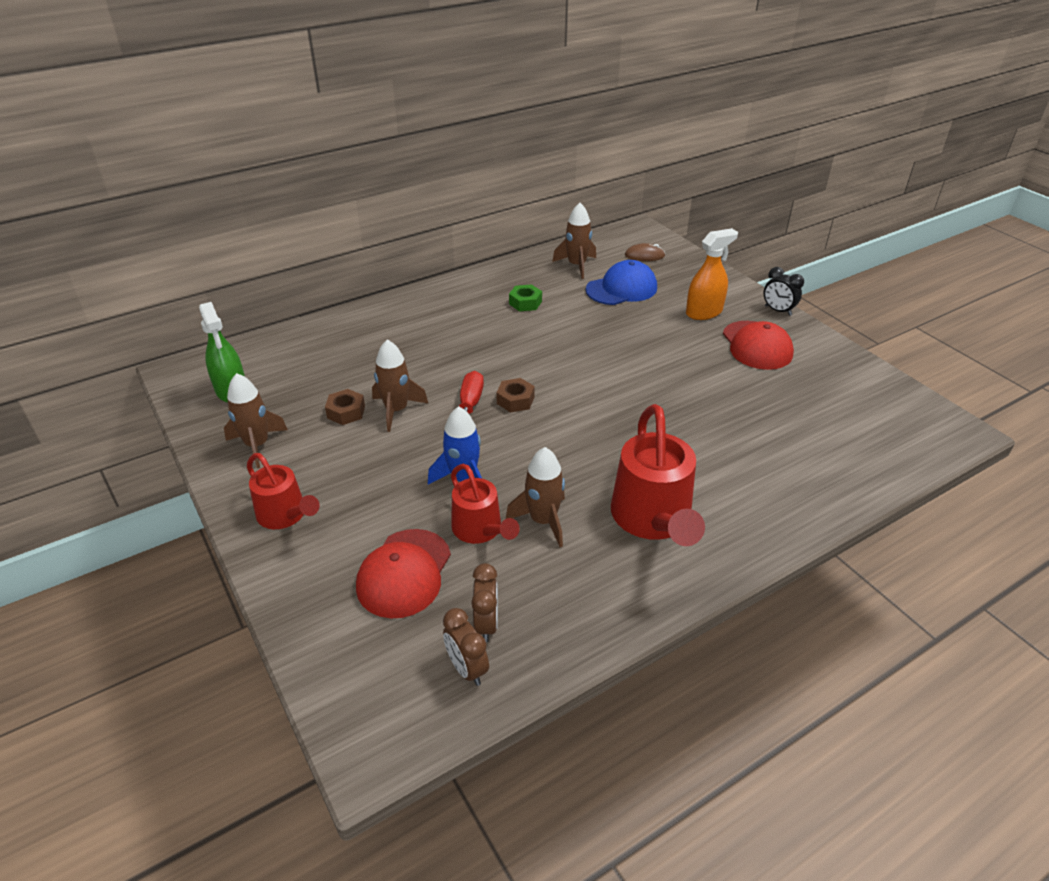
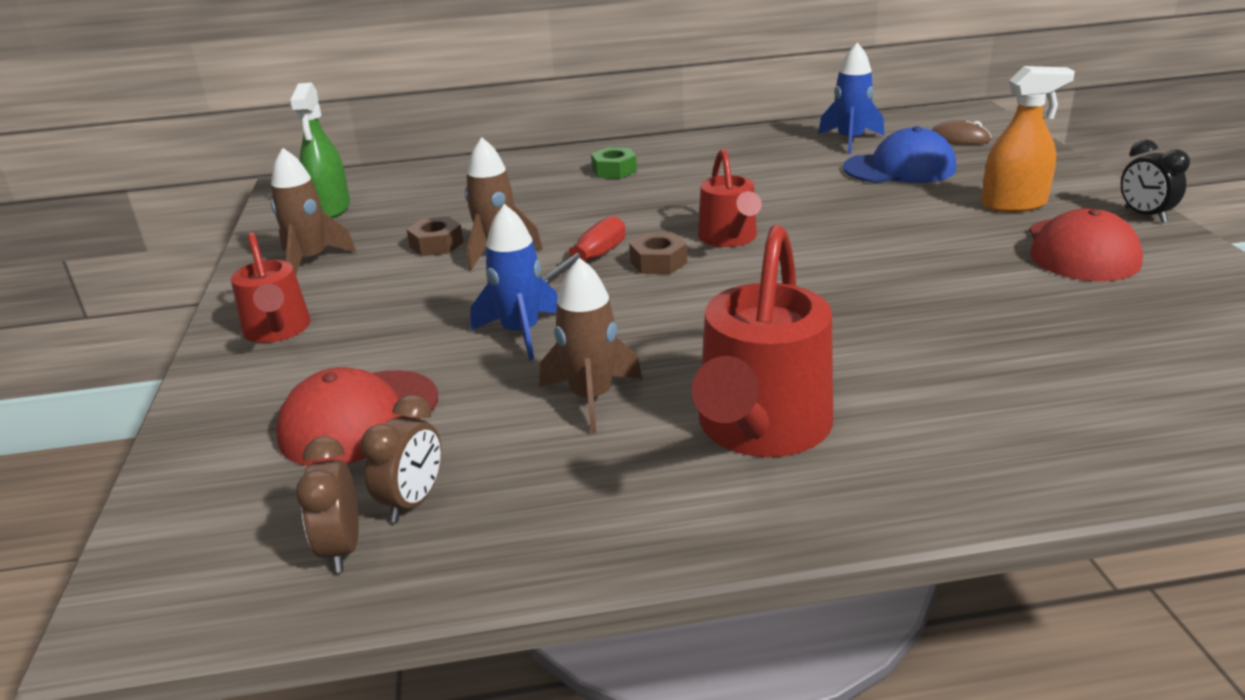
camera: 25 degrees right, 10 degrees down
(481, 530) = (497, 392): red watering can -> red watering can (730, 239)
(525, 303) = (750, 169): green nut -> green nut (614, 170)
(577, 266) = (850, 140): brown rocket -> blue rocket

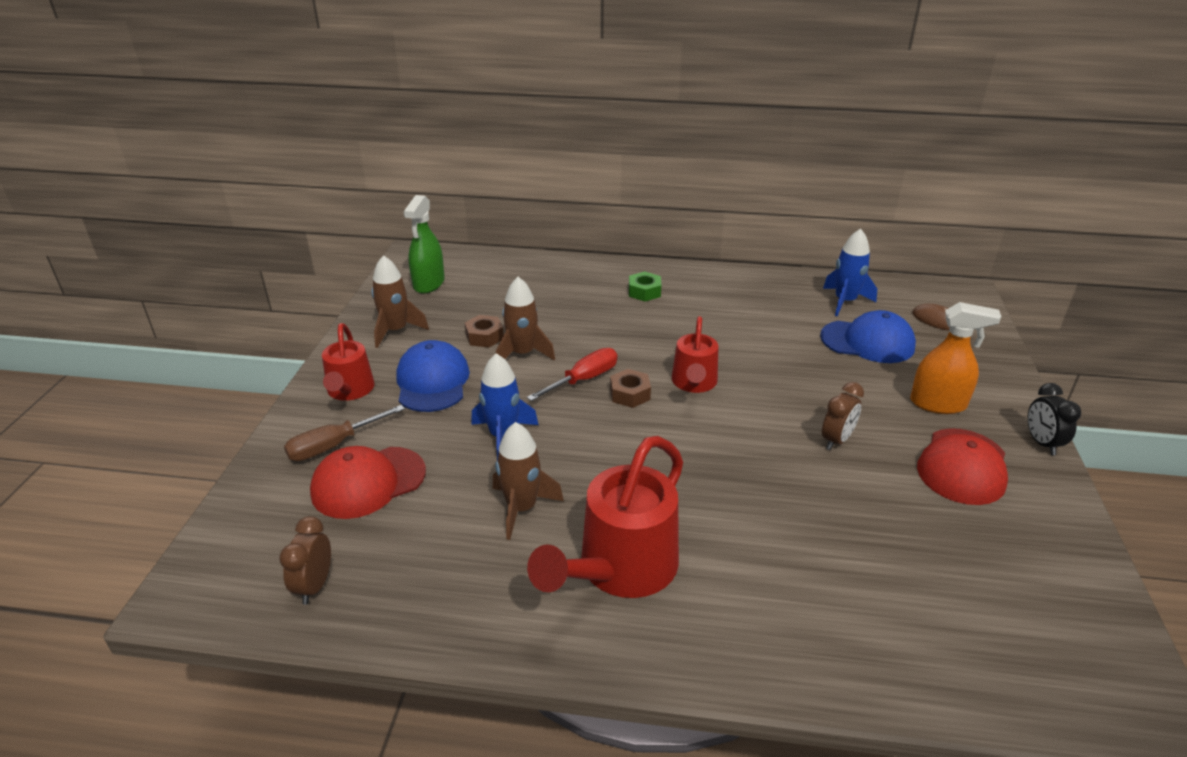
camera: 15 degrees right, 5 degrees up
(285, 390) = (333, 445): none -> brown screwdriver
(391, 299) = (432, 381): none -> blue cap
(413, 502) = (371, 562): brown clock -> brown clock (836, 440)

